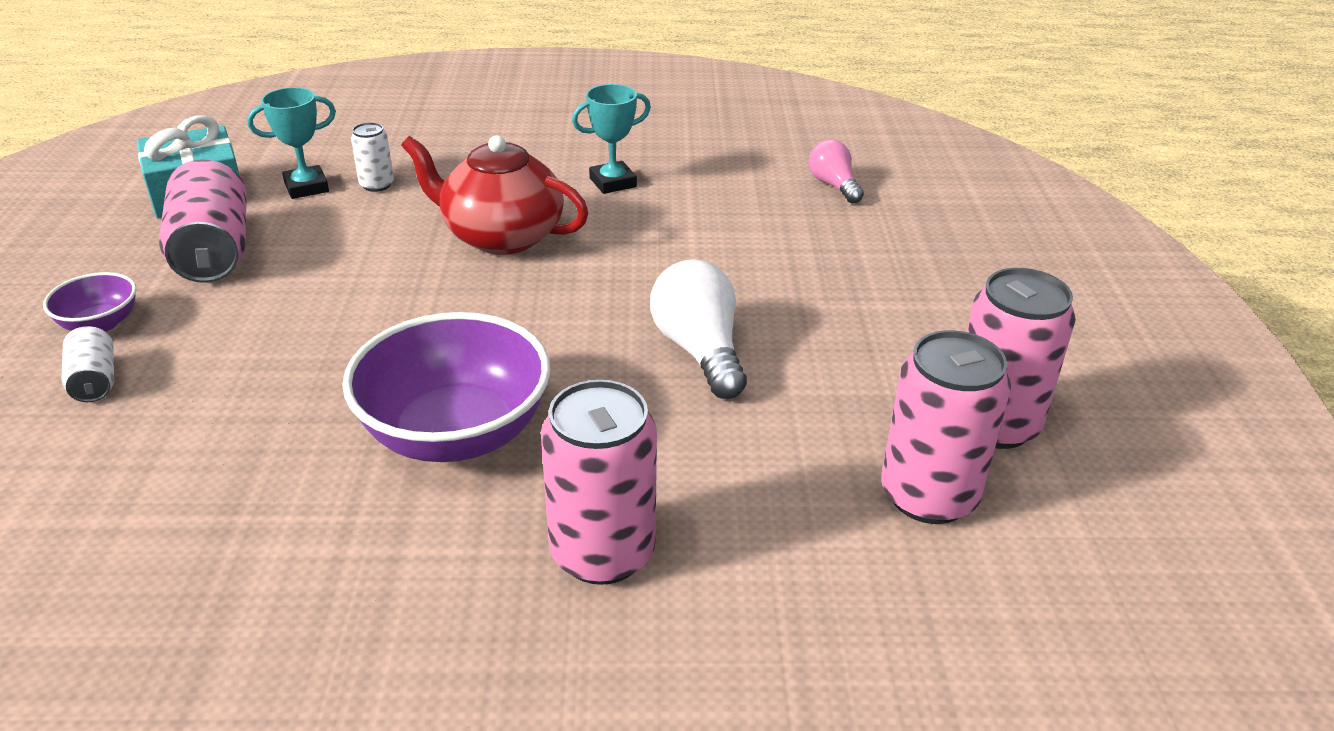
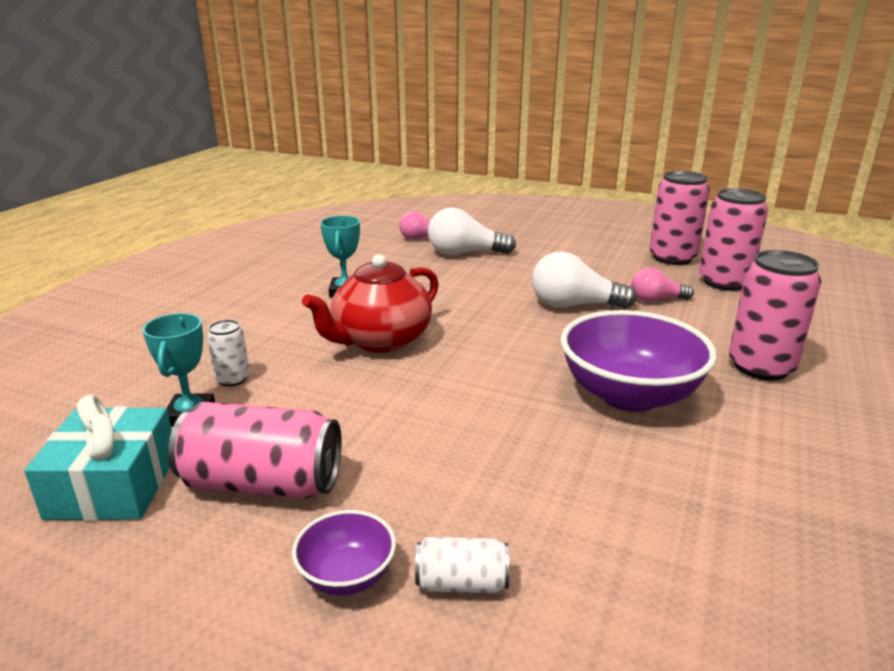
camera: 65 degrees left, 10 degrees down
(782, 425) = (656, 300): none -> pink light bulb
(811, 229) = (464, 253): none -> white light bulb

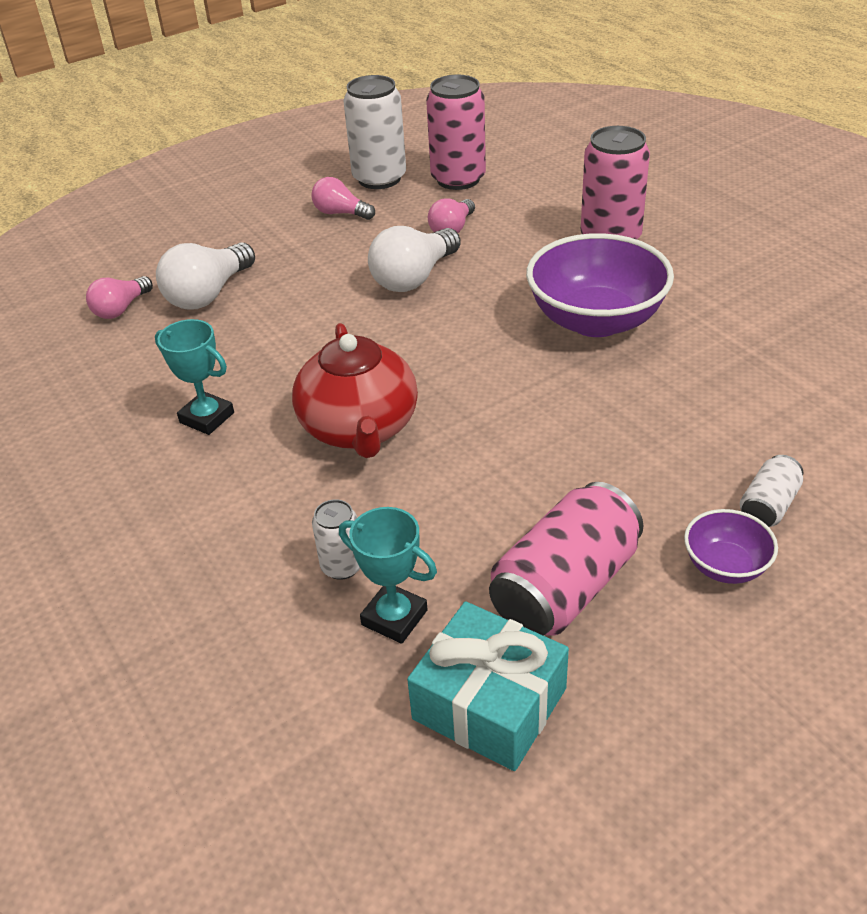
camera: 55 degrees left, 15 degrees up
(609, 260) = (340, 213): none -> pink light bulb
(672, 258) = (379, 178): pink can -> white can

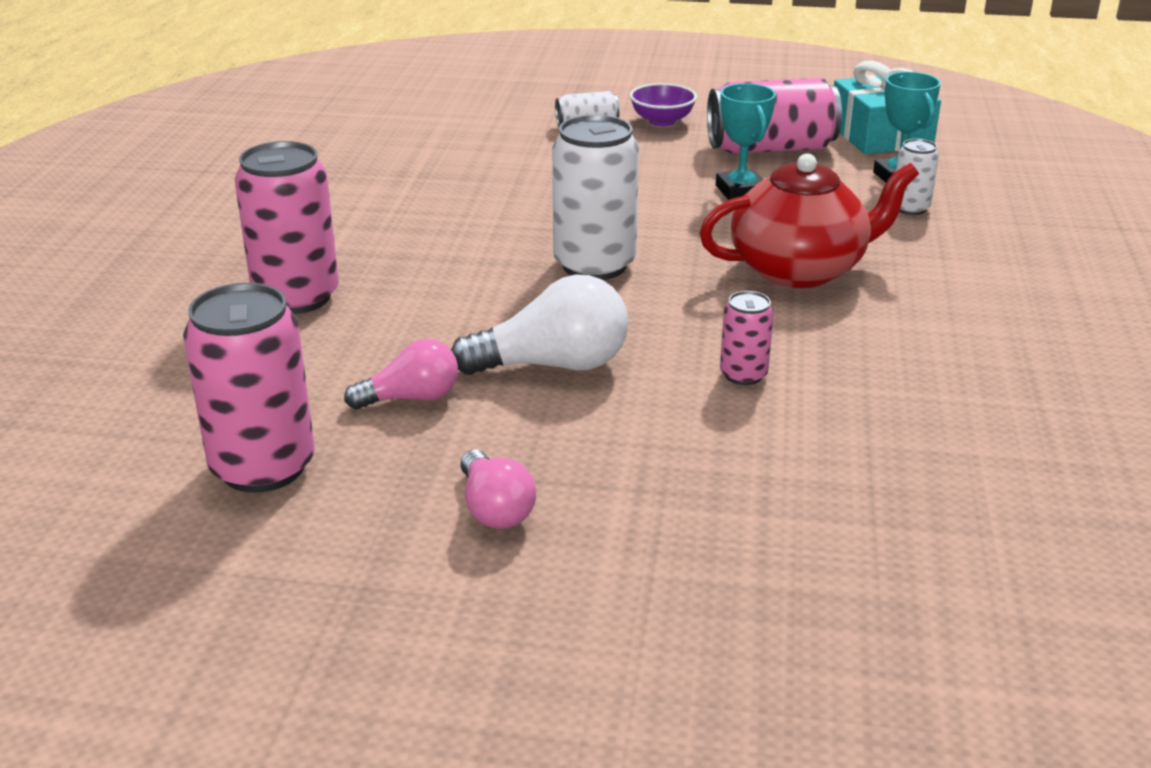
camera: 140 degrees left, 10 degrees down
(121, 309) = (968, 526): pink light bulb -> none
(207, 418) = (942, 341): turquoise trophy -> turquoise trophy (741, 191)
(208, 294) = (822, 481): white light bulb -> none
(307, 327) = (743, 375): none -> pink can
(359, 428) = (799, 269): red teapot -> red teapot turned 45 degrees clockwise
(379, 178) = (346, 541): white can -> white can (594, 265)
(596, 320) = (470, 245): purple bowl -> none

